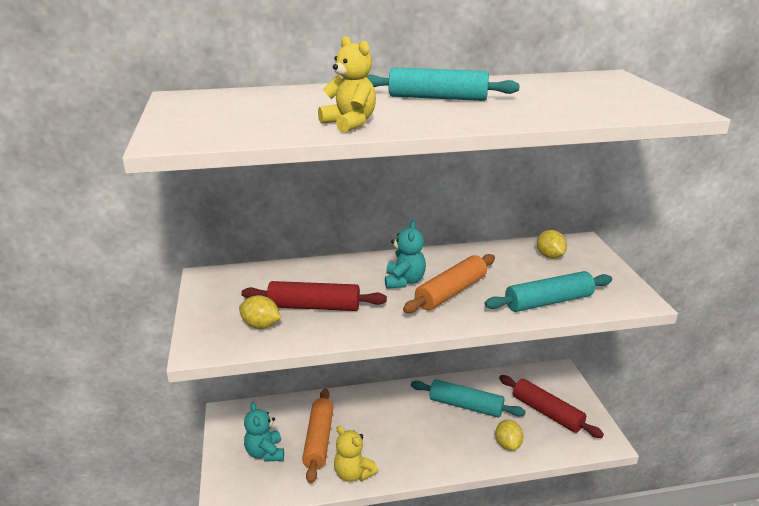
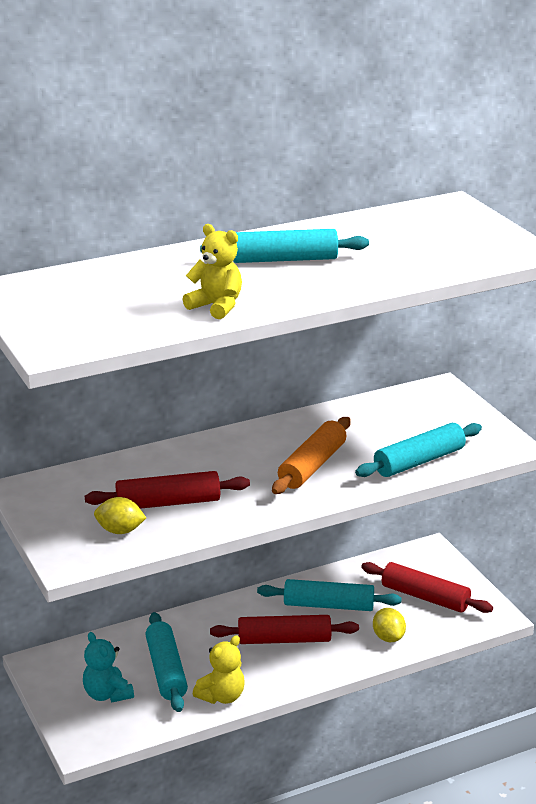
camera: 15 degrees left, 0 degrees up
(319, 440) = (166, 670): orange rolling pin -> turquoise rolling pin
(353, 473) = (222, 696): yellow teddy bear -> yellow teddy bear turned 75 degrees counterclockwise
(404, 281) = (255, 461): turquoise teddy bear -> none
(421, 430) = (284, 640): none -> red rolling pin
(550, 256) = (408, 409): yellow lemon -> none

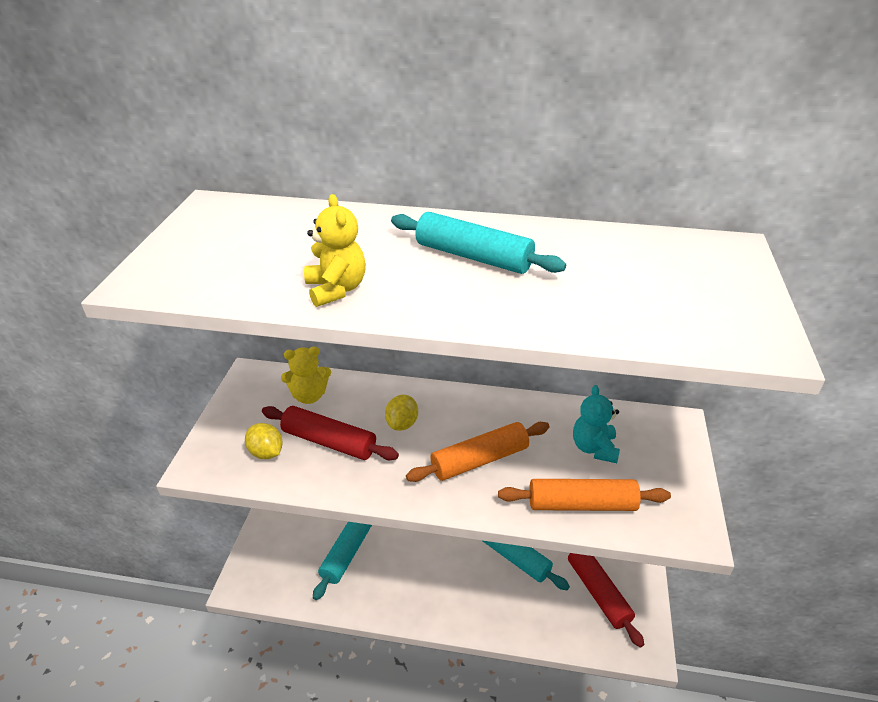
camera: 35 degrees right, 10 degrees up
(107, 694) = (293, 549): turquoise teddy bear -> turquoise teddy bear (594, 448)
(222, 696) = (363, 600): yellow teddy bear -> yellow teddy bear (309, 396)
(284, 640) = (452, 571): red rolling pin -> none
(388, 637) = (534, 618): yellow lemon -> yellow lemon (402, 424)
(419, 461) = (581, 504): turquoise rolling pin -> orange rolling pin

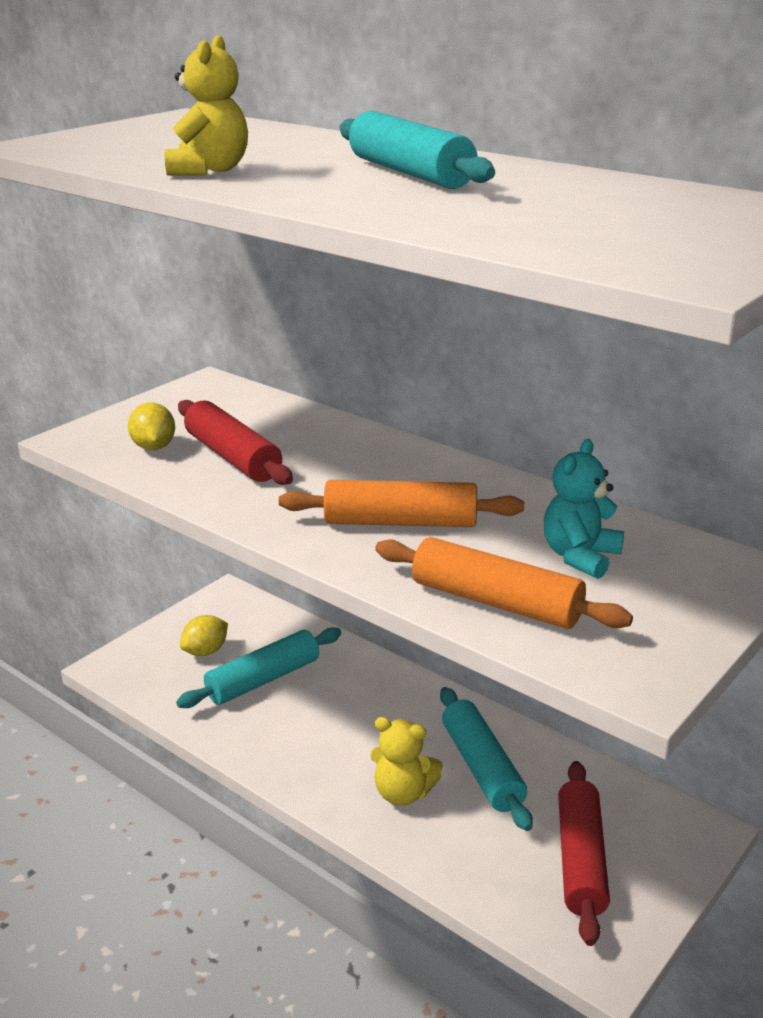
camera: 30 degrees right, 10 degrees down
(309, 396) = (253, 414): yellow teddy bear -> yellow teddy bear (403, 793)
(402, 424) = (337, 465): yellow lemon -> yellow lemon (205, 651)

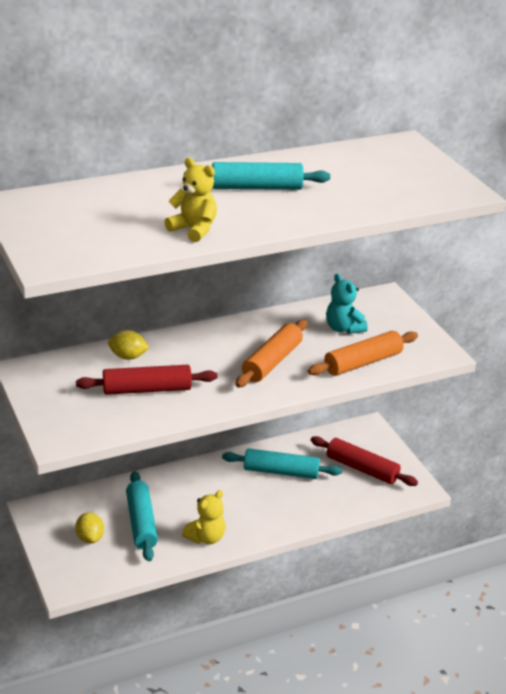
camera: 65 degrees left, 5 degrees up
(154, 447) = (104, 413): yellow lemon -> yellow lemon (128, 357)
(403, 793) = (279, 505): yellow teddy bear -> yellow teddy bear (206, 537)

